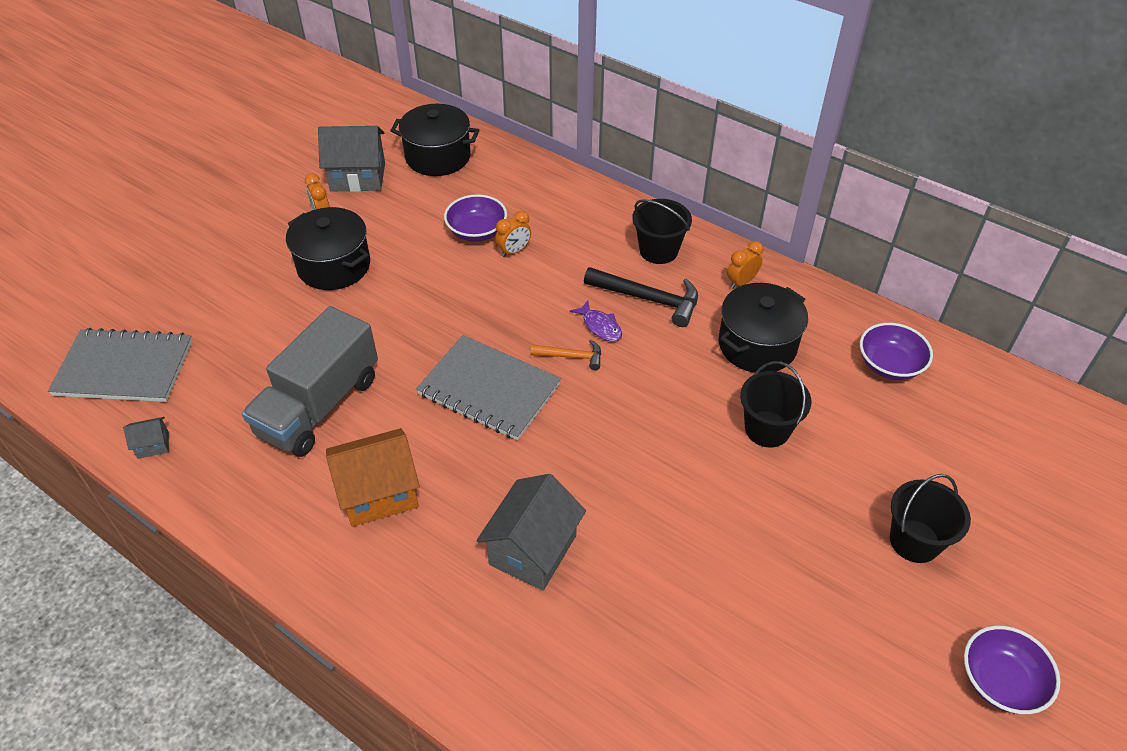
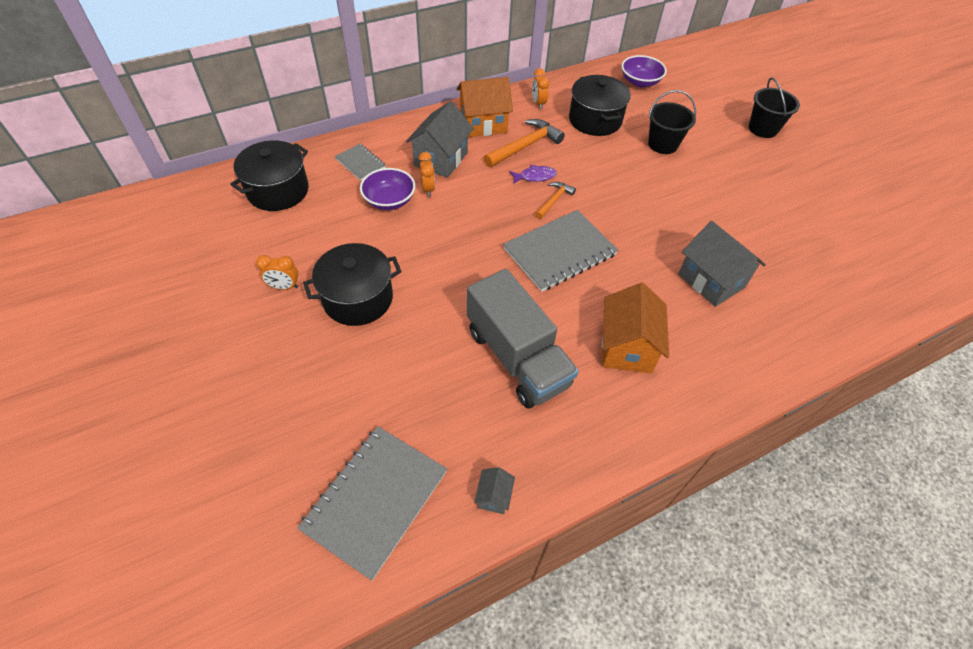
camera: 65 degrees left, 5 degrees up
(358, 177) = (254, 247): grey house -> grey house (441, 159)
(516, 189) = (360, 163): none -> grey notebook
(649, 299) = (525, 146): black hammer -> orange hammer
(658, 250) = (483, 124): black bucket -> orange house
(1000, 681) = (853, 141): purple bowl -> none

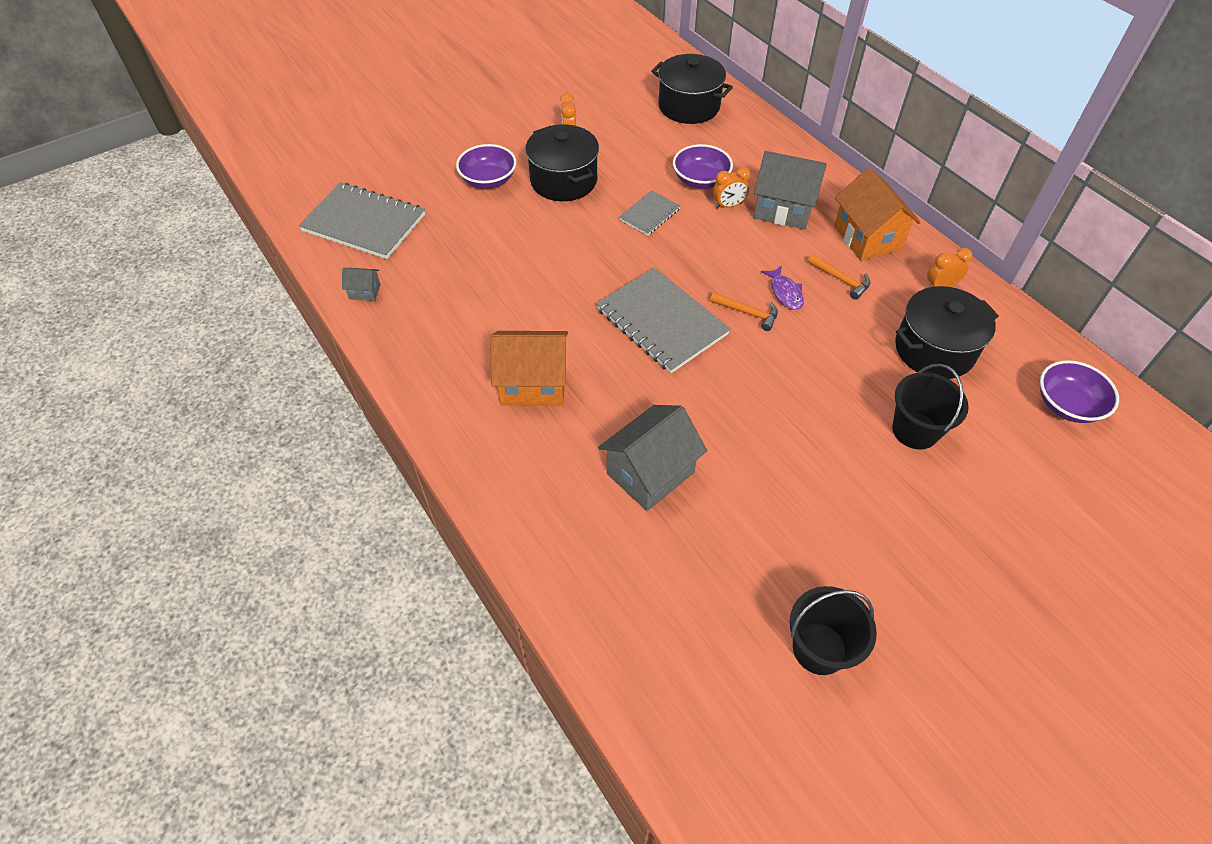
camera: 85 degrees right, 0 degrees up
(335, 365) = (488, 180): none -> purple bowl
(360, 163) = (751, 151): grey notebook -> grey notebook (649, 214)
(517, 357) = (509, 296): grey truck -> none
(525, 146) = (841, 280): orange hammer -> orange hammer, size x0.58
(763, 129) = (1029, 580): black bucket -> black bucket (819, 648)

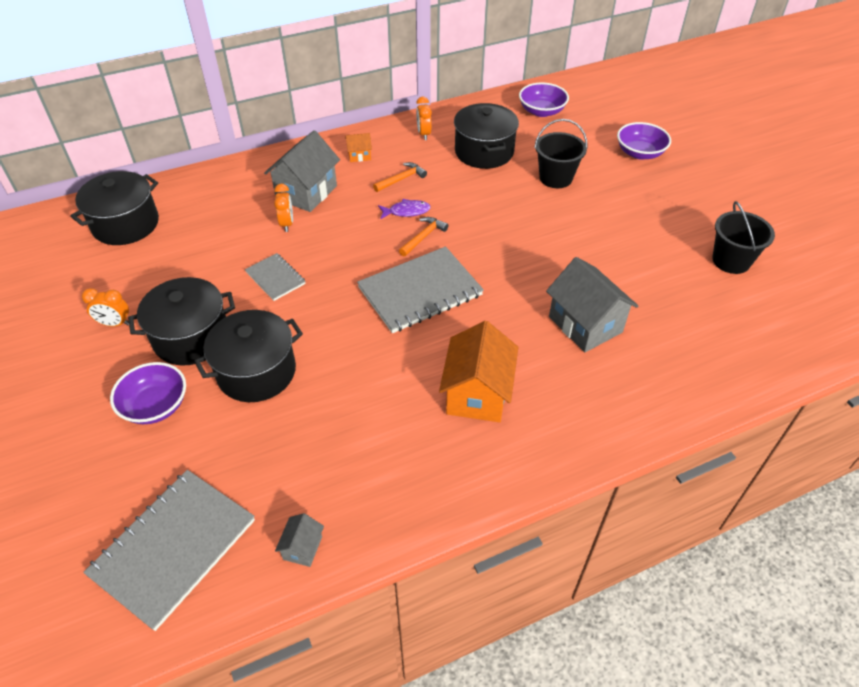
camera: 80 degrees left, 5 degrees down
(533, 228) = (256, 372): none -> black pot
(700, 180) = (243, 235): purple bowl -> purple bowl (640, 153)
(867, 238) = (359, 155): orange house -> orange house, size x0.47

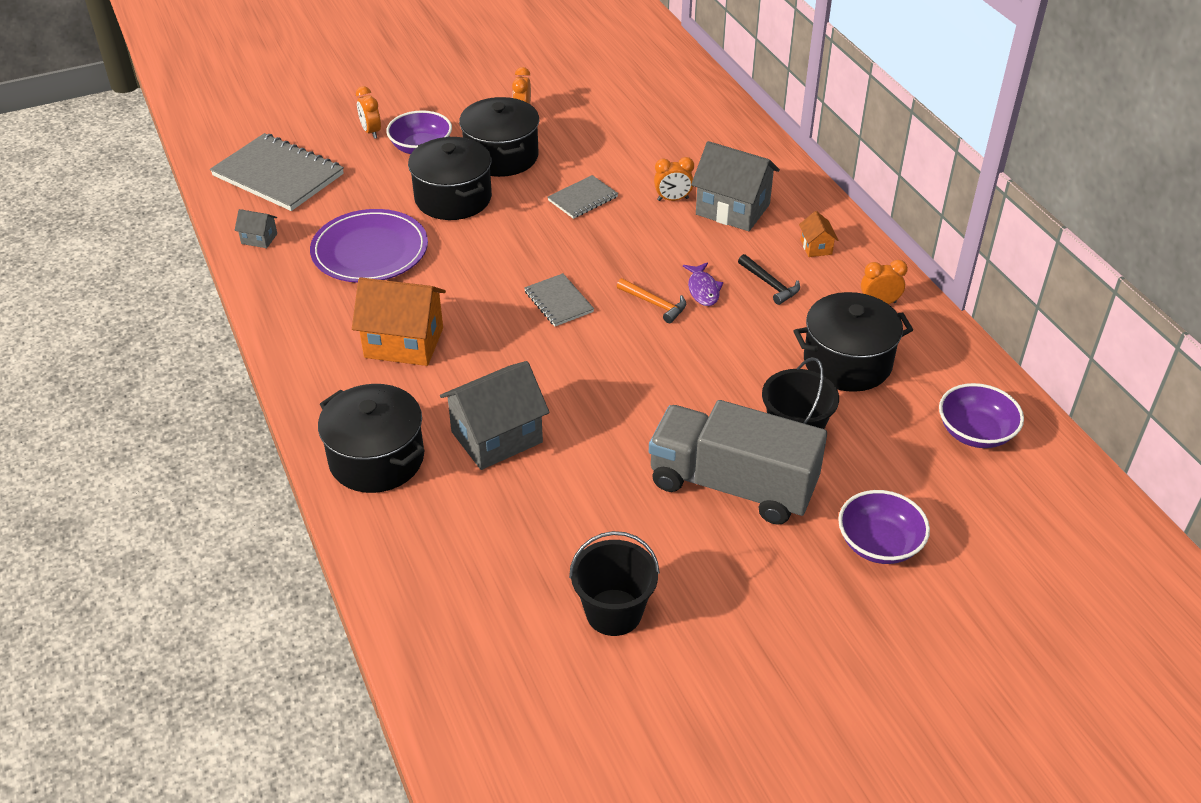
camera: 90 degrees right, 5 degrees down
(106, 457) = (371, 132): none -> orange clock
(125, 224) = (665, 97): black pot -> black pot (376, 459)
(336, 435) = (370, 251): none -> purple plate
(401, 179) = (770, 284): orange hammer -> black hammer
(420, 291) = (558, 302): grey notebook -> grey notebook, size x0.52
(607, 206) = (732, 485): none -> grey truck

